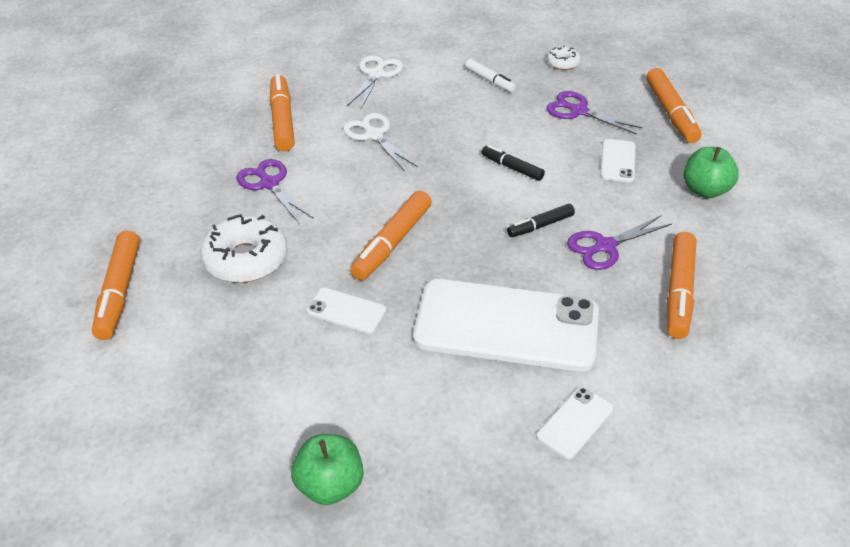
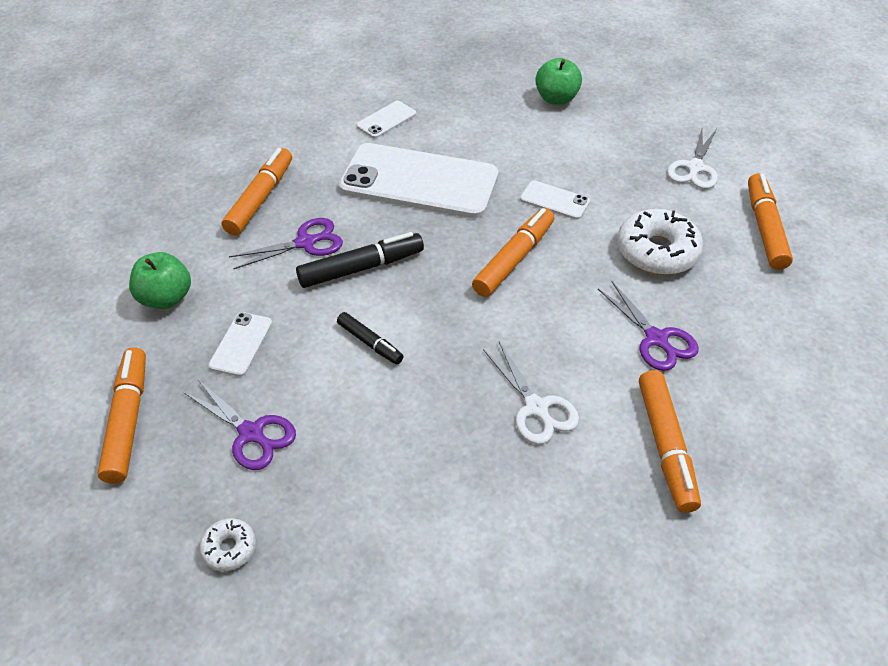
camera: 175 degrees left, 5 degrees up
(376, 74) = (536, 541): white scissors -> white scissors (695, 167)
(489, 80) = (359, 512): white marker -> none
(541, 225) = (361, 268): black marker -> black marker, size x1.69

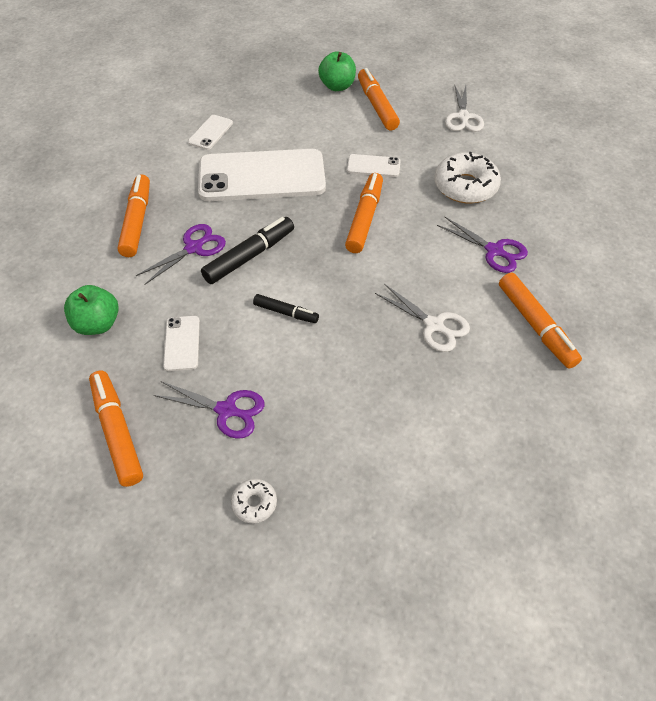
camera: 20 degrees left, 5 degrees up
(764, 228) = (531, 151): orange marker -> orange marker (377, 106)

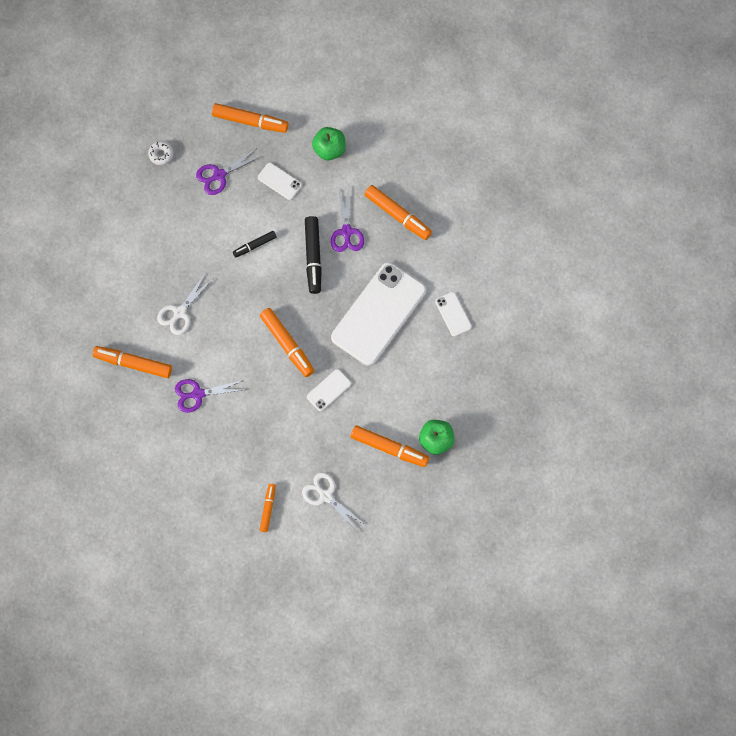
camera: 130 degrees right, 20 degrees up
(434, 325) = (180, 312): white scissors -> white scissors turned 45 degrees counterclockwise
(465, 186) = (261, 429): white donut -> none
(521, 142) = (268, 509): none -> orange marker

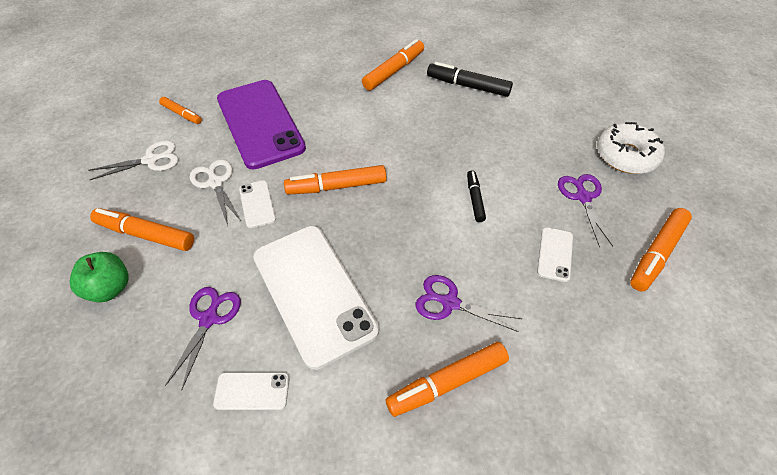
camera: 115 degrees right, 20 degrees down
(161, 154) = (626, 155): white donut -> white donut, size x2.02
(180, 312) = (427, 115): white scissors -> white scissors (215, 183)
(198, 394) = (333, 102): purple scissors -> purple scissors (209, 319)
(249, 438) = (260, 123): none -> purple phone
(279, 181) = (555, 254): white phone -> white phone turned 45 degrees counterclockwise
(313, 256) = (432, 251): black marker -> black marker (468, 86)
(329, 149) = (589, 332): green apple -> none
(389, 448) = (146, 234): orange marker -> orange marker turned 60 degrees clockwise

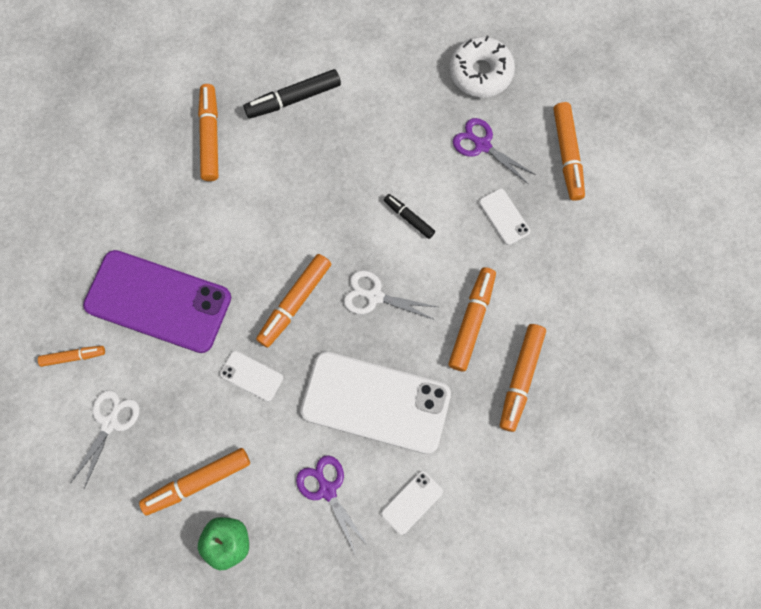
camera: 45 degrees left, 20 degrees up
(215, 183) = (194, 390): white scissors -> white scissors (375, 296)
(450, 303) = (471, 321): purple scissors -> orange marker

